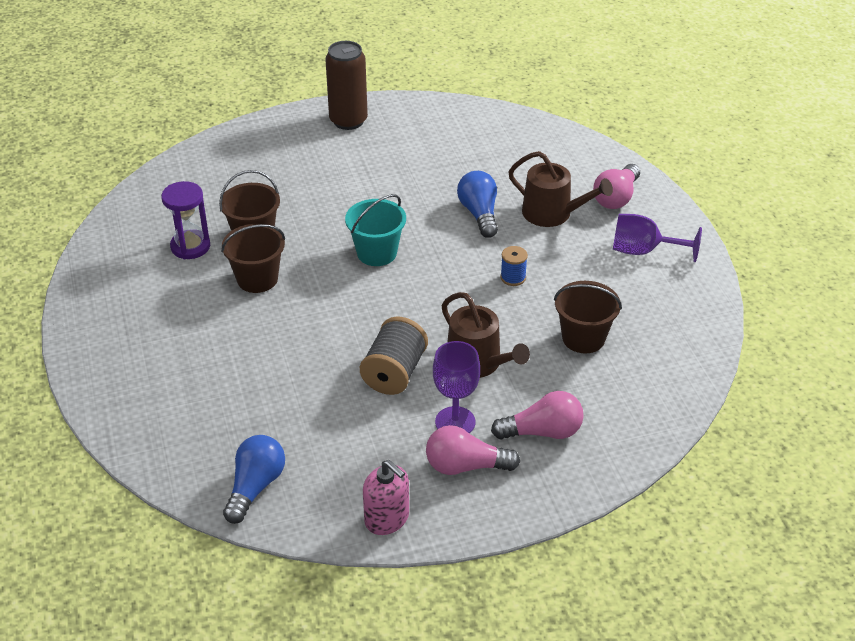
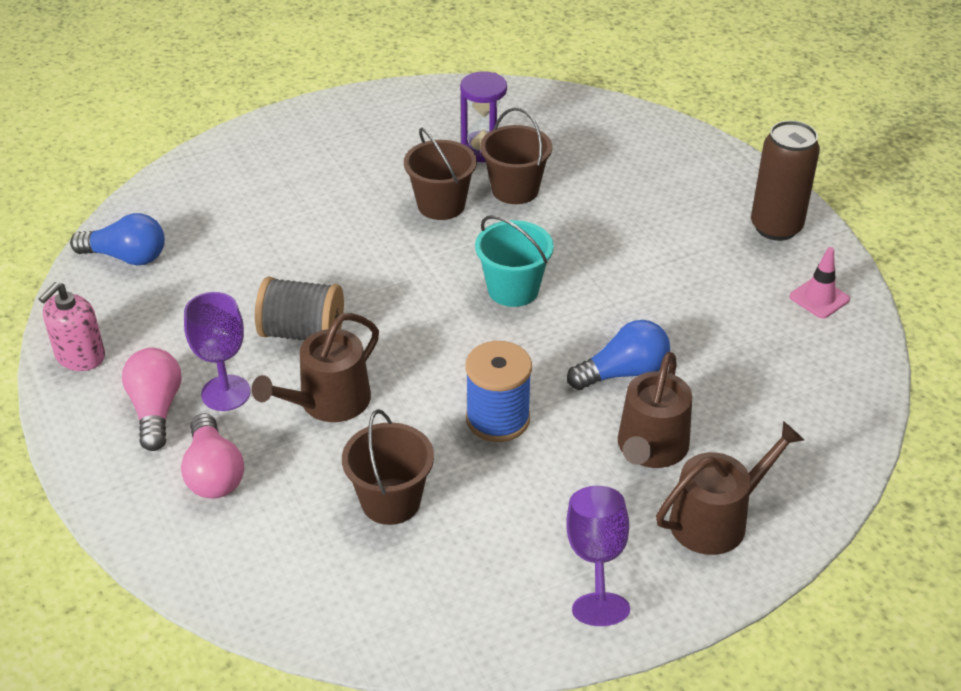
camera: 80 degrees right, 0 degrees up
(428, 118) = (819, 298): none -> pink traffic cone
(513, 278) = (498, 419): blue spool -> blue spool, size x1.82
(616, 197) = (716, 519): pink light bulb -> brown watering can

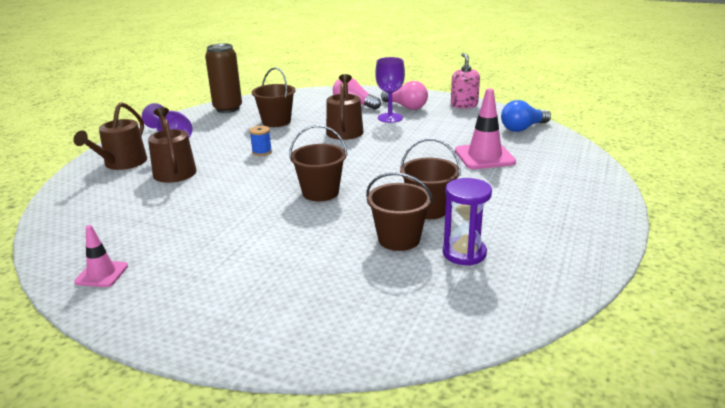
camera: 140 degrees right, 15 degrees down
(264, 238) = (484, 156): none -> pink traffic cone
(302, 332) = (396, 140): grey spool -> none
(498, 419) = (262, 152): blue spool -> blue spool, size x0.55
(513, 289) = (320, 192): turquoise bucket -> brown bucket
(623, 373) = (214, 187): blue light bulb -> none
(776, 227) = (166, 310): brown can -> brown can (228, 108)

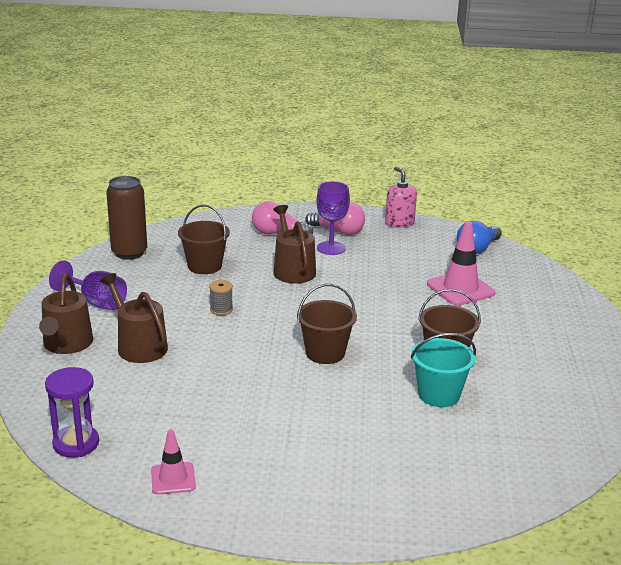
camera: 20 degrees left, 0 degrees up
(262, 152) = (221, 309): blue spool -> grey spool
(399, 239) = (439, 394): brown bucket -> turquoise bucket
(464, 253) = (506, 400): purple hourglass -> purple hourglass (76, 443)

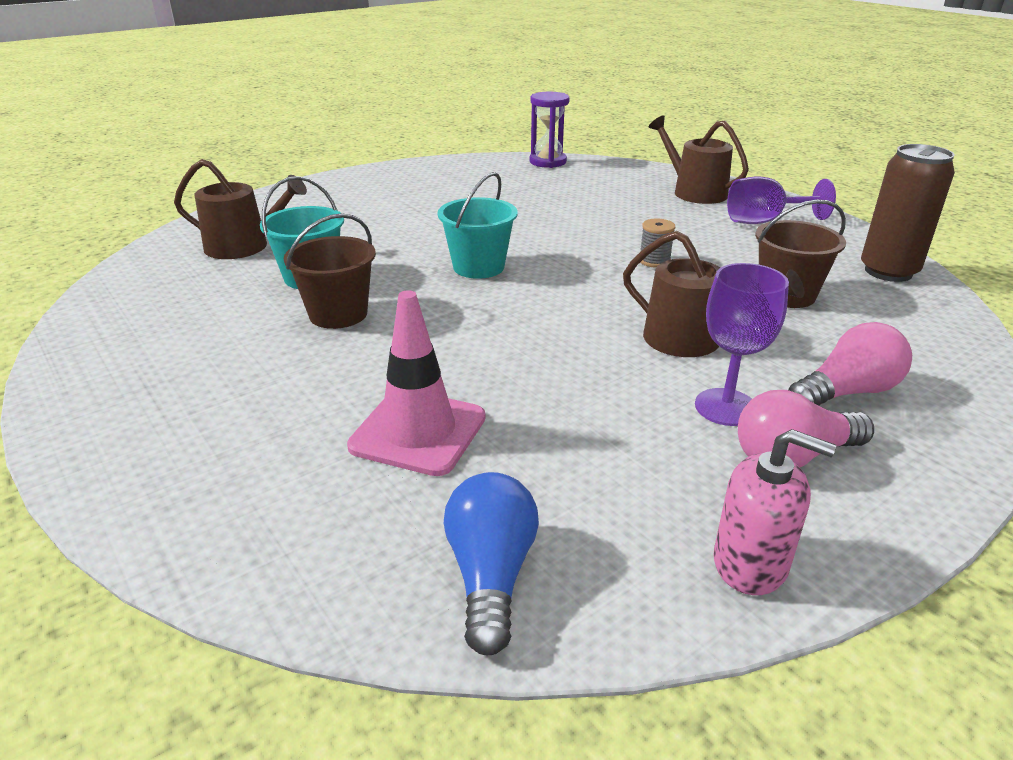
camera: 140 degrees right, 5 degrees up
(139, 346) = (644, 210): brown watering can -> brown watering can (244, 247)
(173, 479) = (455, 169): pink traffic cone -> none
(325, 353) = (478, 267): brown bucket -> turquoise bucket

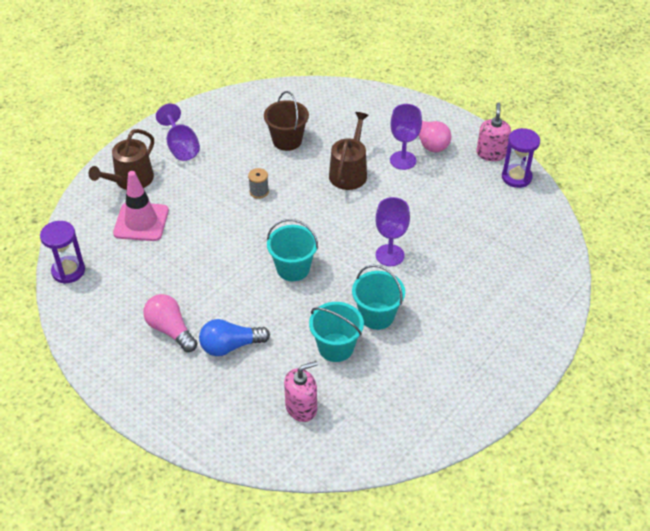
camera: 105 degrees left, 15 degrees up
(244, 247) = (301, 407): brown watering can -> pink soap dispenser
(338, 314) = (377, 316): brown bucket -> turquoise bucket
(418, 432) = (465, 251): pink traffic cone -> pink traffic cone (141, 222)
(458, 346) = (389, 255): none -> purple goblet
(491, 575) = (529, 212): blue light bulb -> blue light bulb (230, 346)
(639, 590) = (516, 177): none -> purple hourglass
(847, 392) = (375, 126): pink light bulb -> pink light bulb (170, 330)
(888, 272) = (245, 104): brown can -> none

